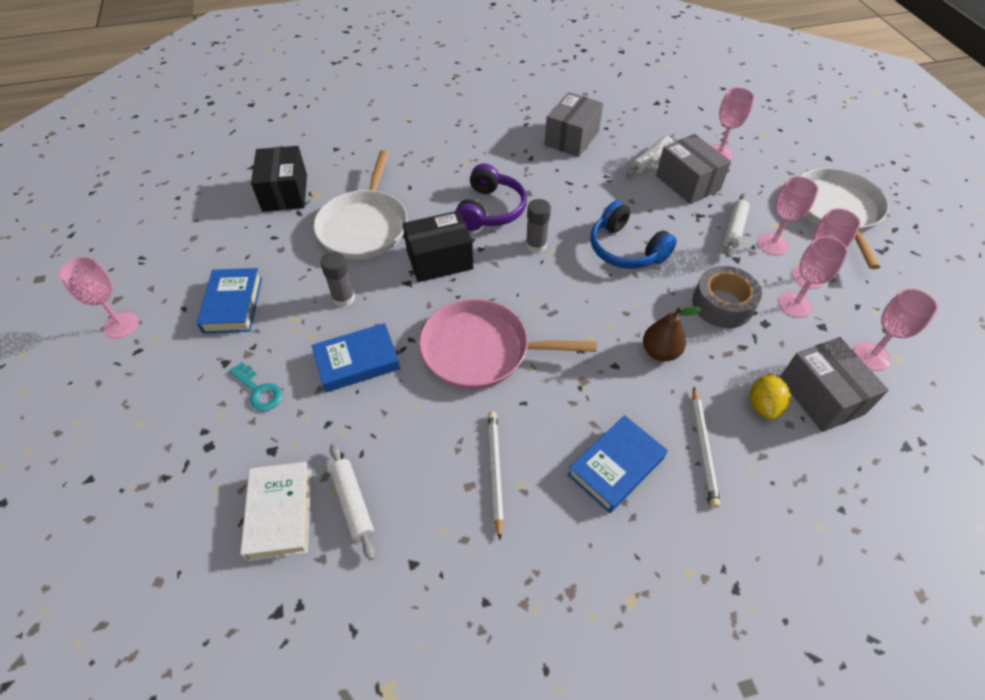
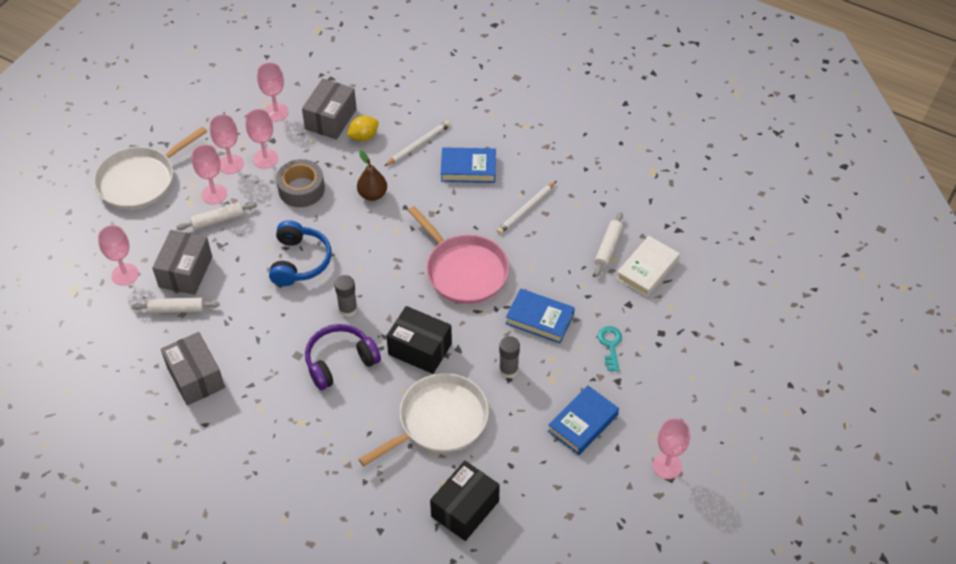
camera: 135 degrees left, 0 degrees up
(571, 138) = (195, 378): grey box -> grey box turned 75 degrees clockwise

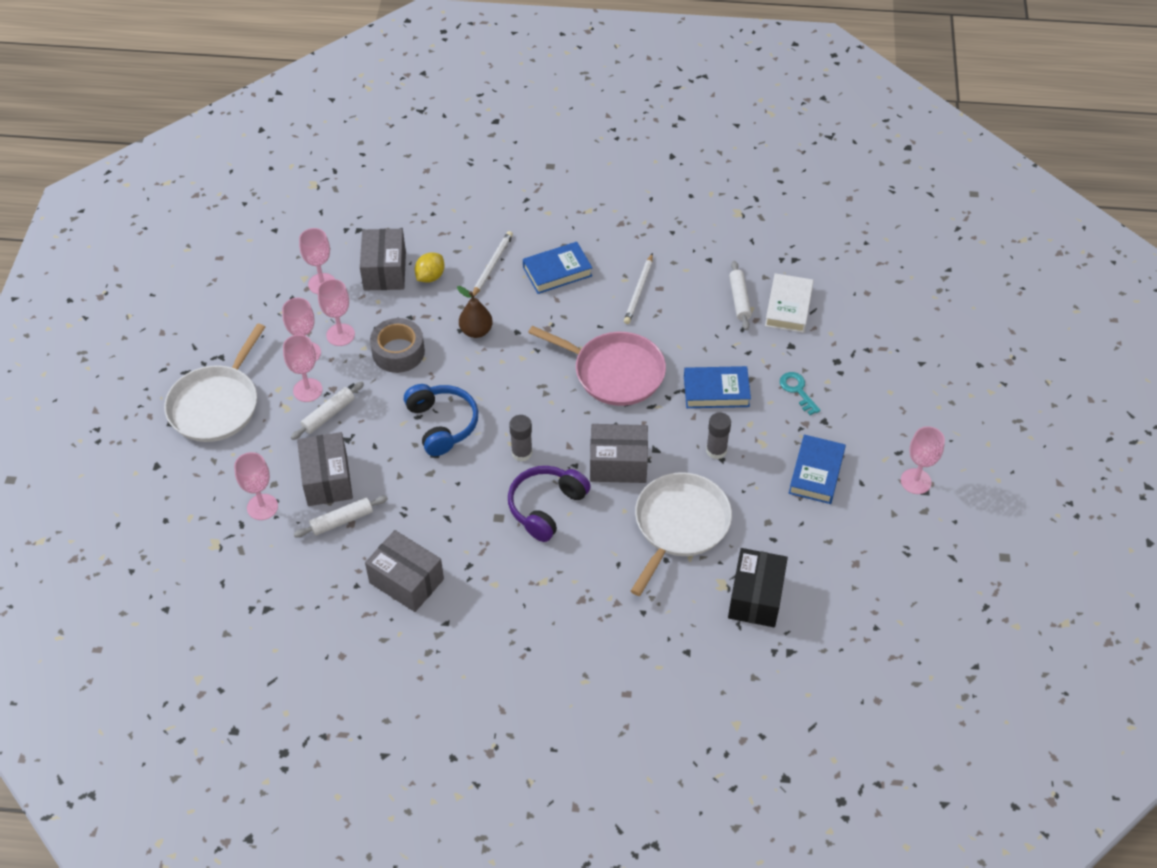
camera: 25 degrees left, 0 degrees up
(420, 349) = (618, 464): black box -> grey box

